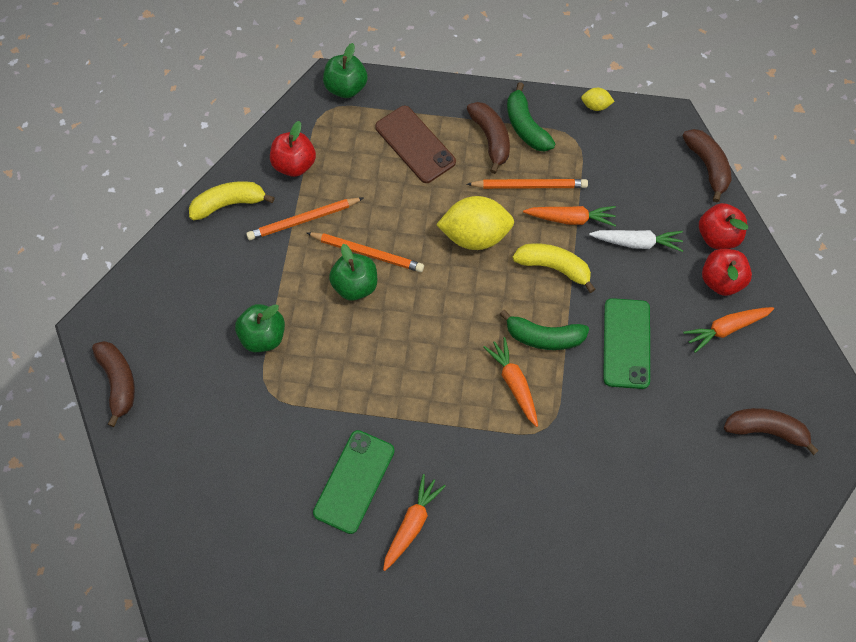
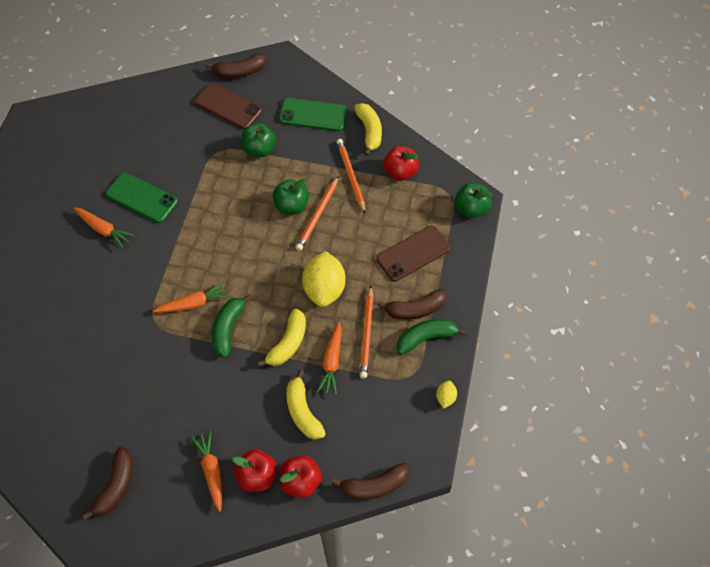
camera: 95 degrees right, 5 degrees down
(185, 389) = (228, 106): none -> brown phone
(626, 343) = (212, 389): green phone -> green phone (313, 115)
(637, 242) = (303, 411): white carrot -> yellow banana

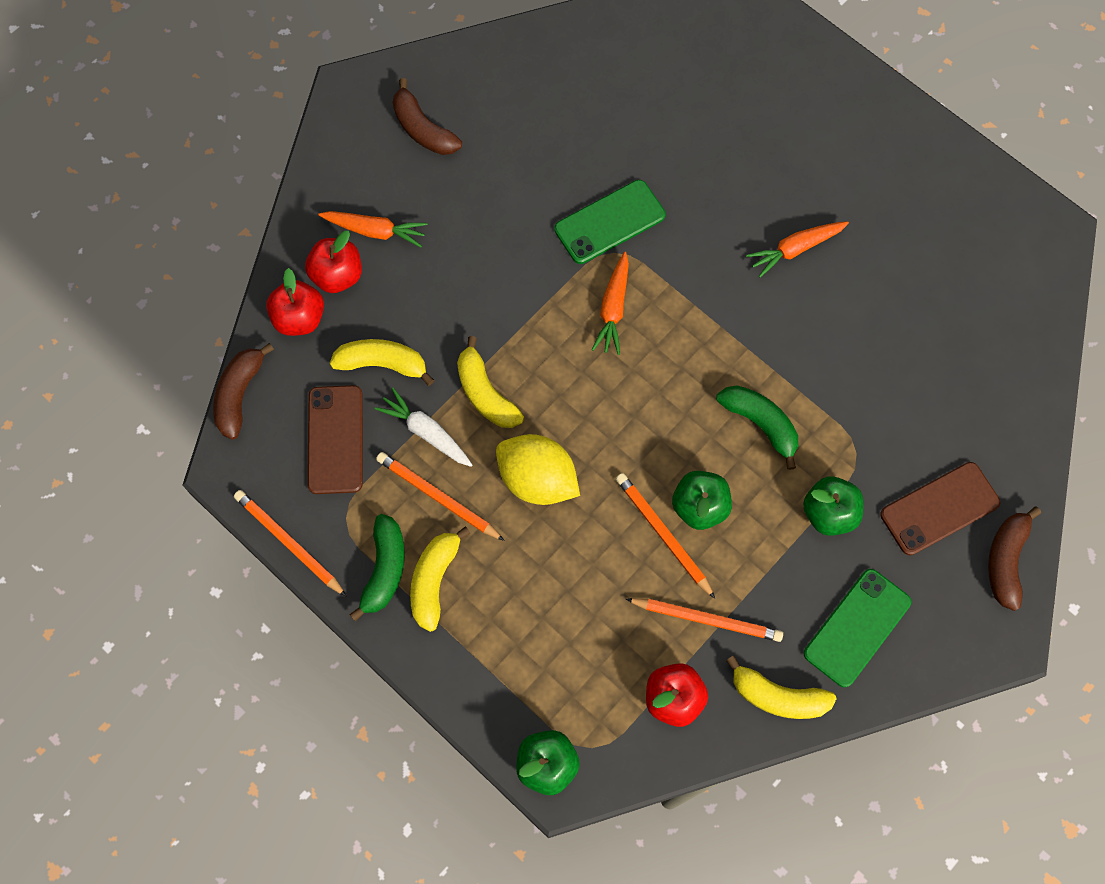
camera: 120 degrees right, 10 degrees up
(142, 198) = (824, 317): green phone -> green phone (609, 222)
(228, 329) = (550, 333): green banana -> green banana (760, 424)
(332, 362) = (426, 432): orange carrot -> white carrot
(413, 253) = (522, 631): brown phone -> brown phone (335, 439)
(415, 309) = (434, 580): brown banana -> yellow banana
(445, 397) = (289, 543): yellow lemon -> orange pencil

